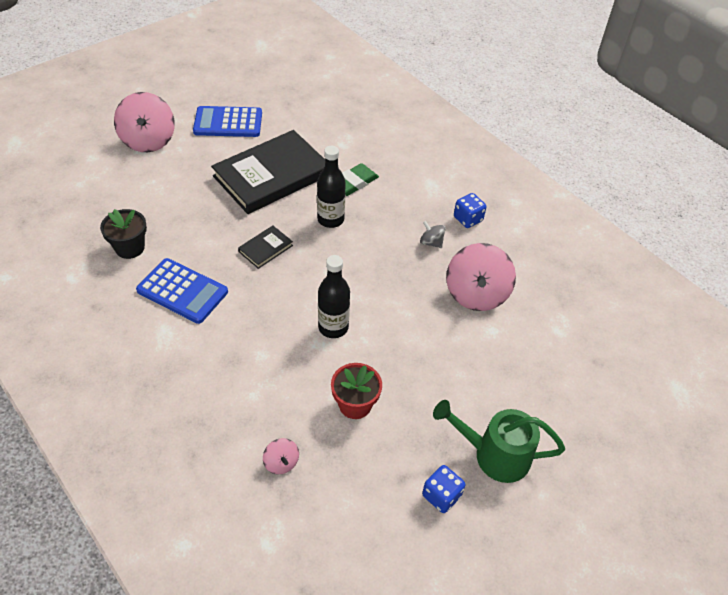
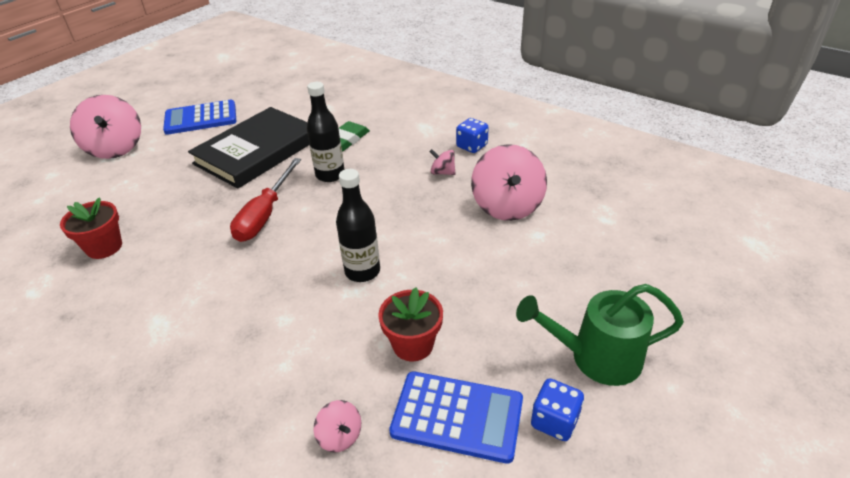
camera: 10 degrees left, 10 degrees down
(130, 248) = (104, 247): black flower pot -> red flower pot
(182, 291) = (175, 276): blue calculator -> blue calculator (457, 416)
(265, 248) = (265, 214): black book -> red screwdriver
(431, 242) = (442, 172): grey spinning top -> pink spinning top

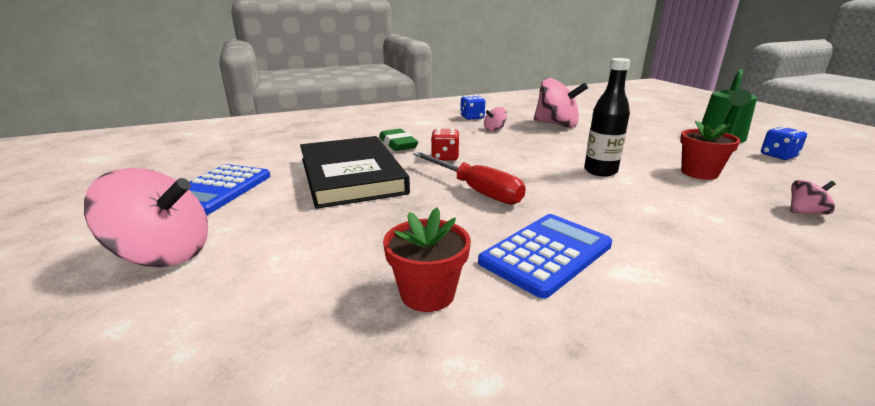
camera: 60 degrees left, 15 degrees down
(330, 175) = (445, 157): black bottle -> red dice
(457, 416) = (777, 175): blue calculator -> blue calculator (546, 254)

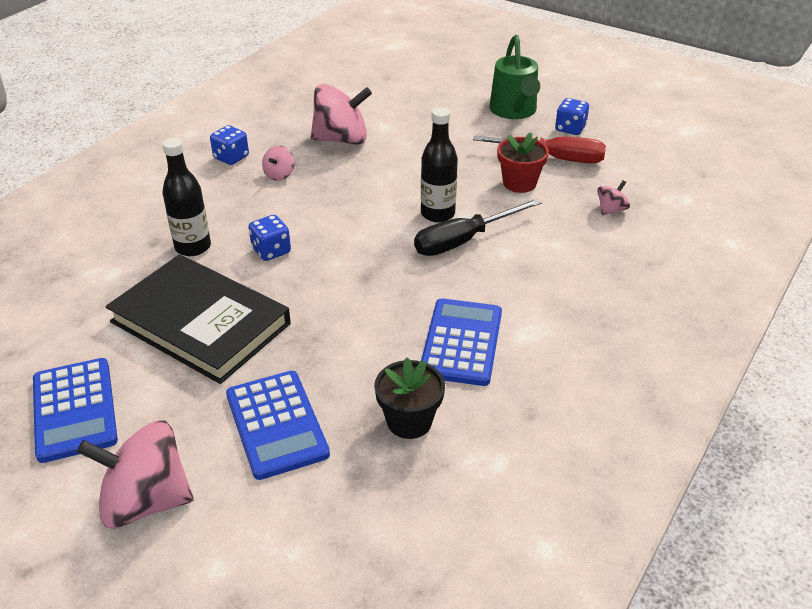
camera: 35 degrees left, 15 degrees up
(164, 254) = (146, 501): pink spinning top -> pink spinning top turned 150 degrees counterclockwise
(316, 247) = (277, 424): none -> blue calculator
(398, 144) = (193, 247): green eraser -> black bottle
(427, 293) = (409, 421): red flower pot -> black flower pot
(445, 157) = (271, 251): red dice -> blue dice
(475, 190) = (347, 290): red screwdriver -> red screwdriver (554, 158)
(612, 191) = (464, 240): none -> black screwdriver

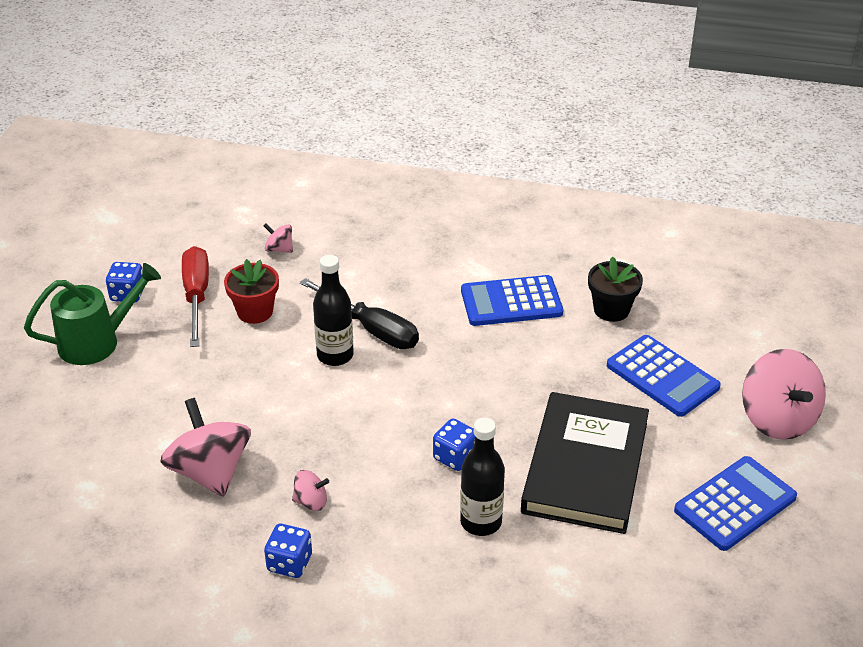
camera: 110 degrees left, 0 degrees up
(277, 424) = (662, 376): blue calculator -> blue calculator turned 90 degrees clockwise

